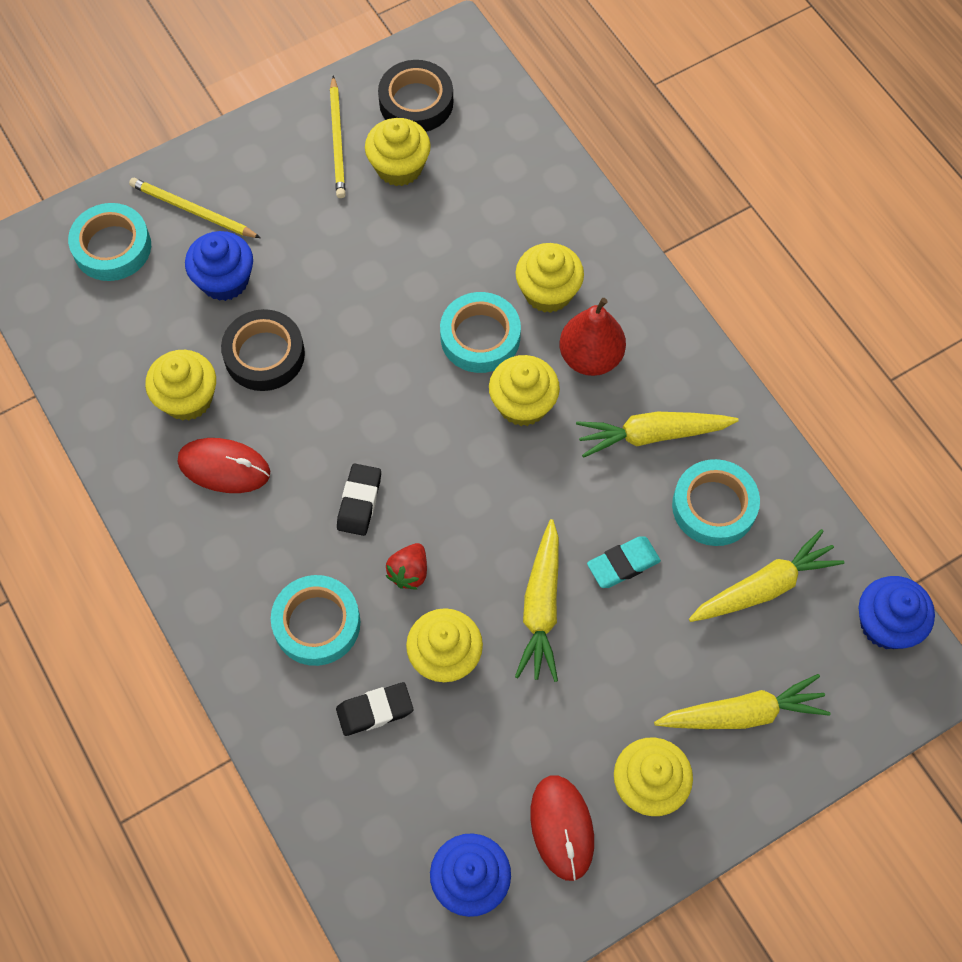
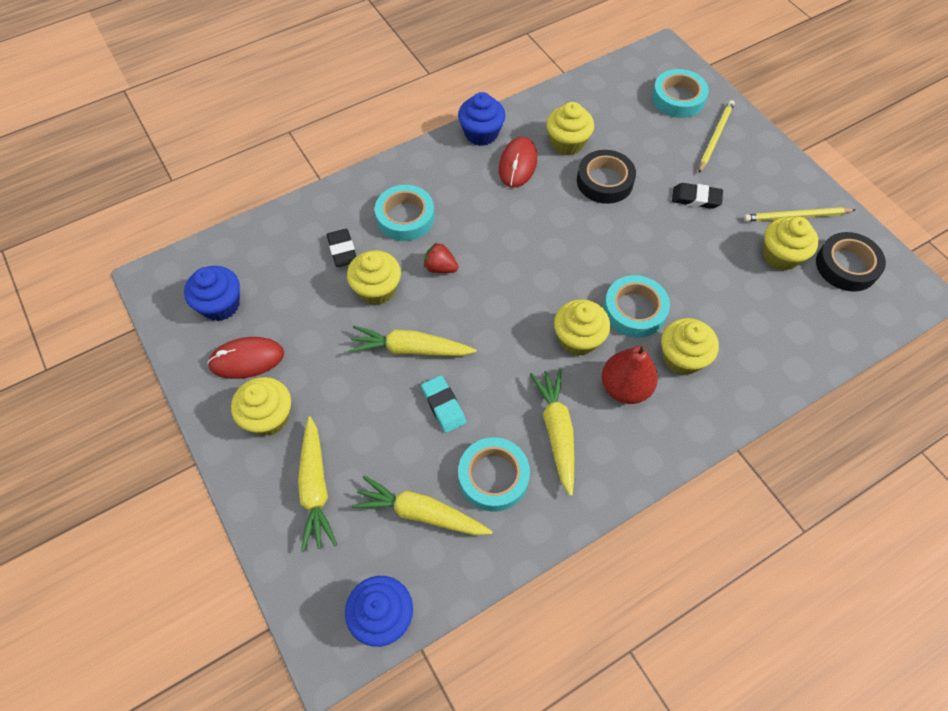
camera: 90 degrees right, 5 degrees down
(224, 280) = (661, 157): blue cupcake -> blue cupcake (481, 133)
(359, 502) = (494, 238): black eraser -> black eraser (696, 198)
(764, 587) = (421, 513): yellow carrot -> yellow carrot turned 135 degrees clockwise

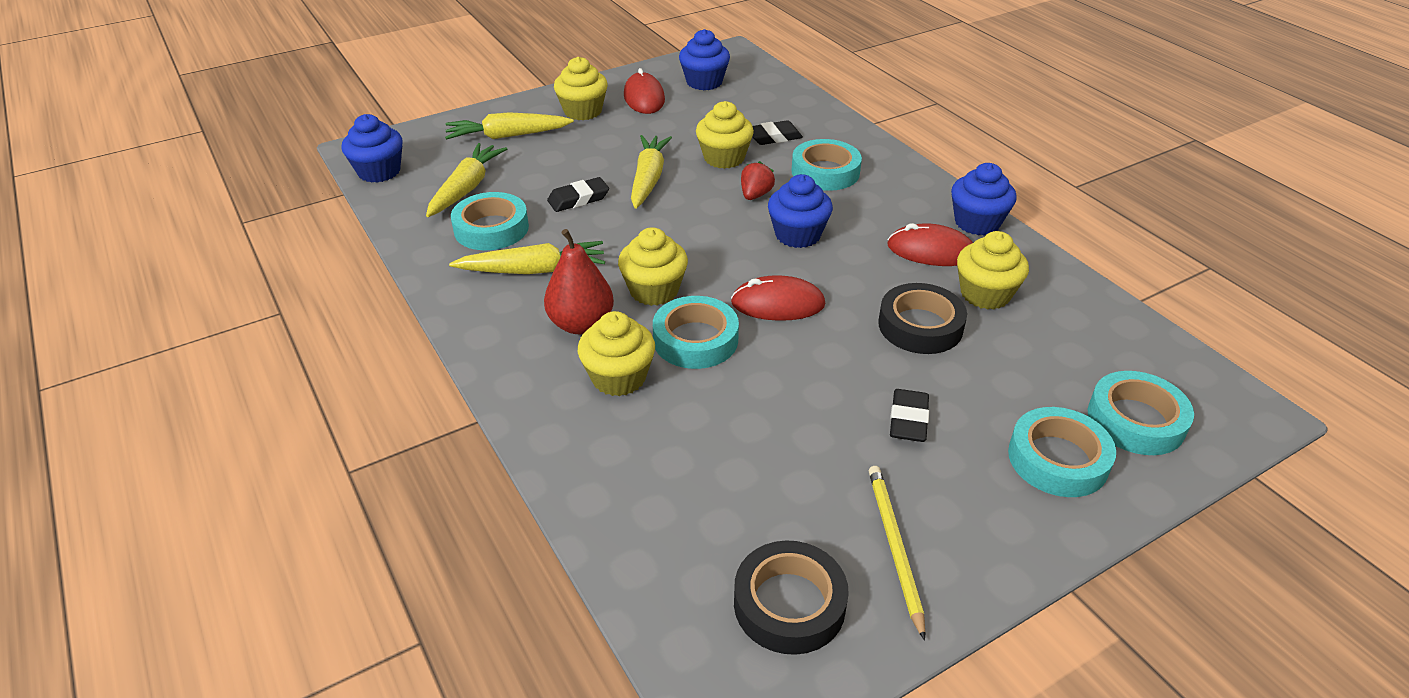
camera: 90 degrees right, 20 degrees down
(443, 406) = (578, 199): turquoise eraser -> black eraser
(499, 242) = (797, 235): none -> blue cupcake
(588, 259) = (778, 304): none -> red mouse
(715, 137) = (1058, 459): yellow pencil -> turquoise tape
(780, 256) = (803, 511): yellow cupcake -> none

